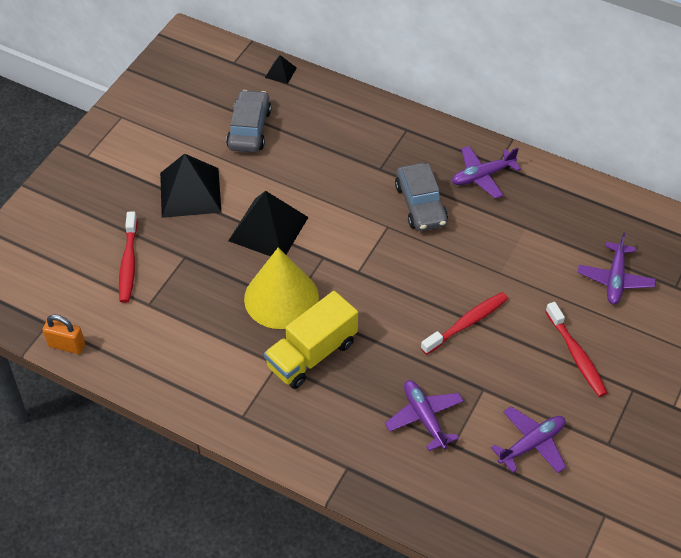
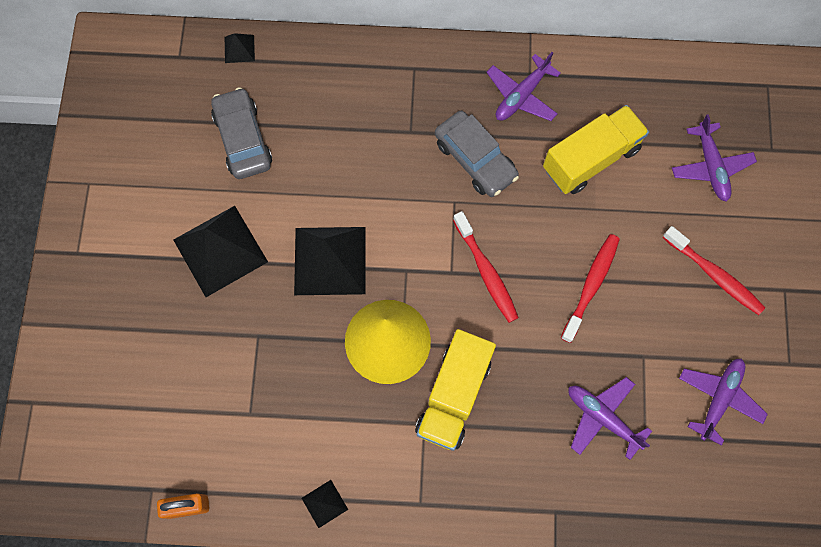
camera: 25 degrees left, 20 degrees up
(128, 263) = (200, 372): red toothbrush -> red toothbrush (486, 272)
(169, 385) = (324, 503): none -> black pyramid
(515, 238) = (590, 159): none -> yellow truck

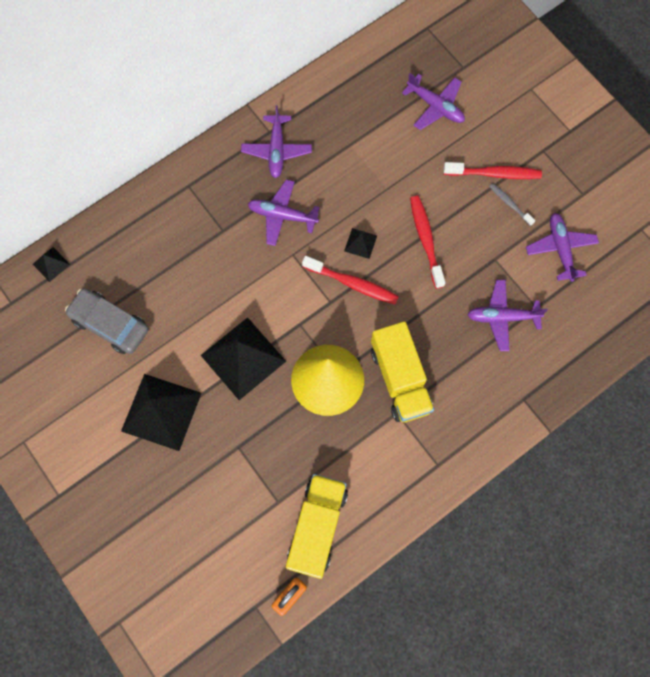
camera: 40 degrees left, 0 degrees up
(324, 503) = (377, 516): black pyramid -> black pyramid (360, 243)
(475, 159) = (282, 216): grey car -> purple plane
(590, 159) = (357, 158): yellow truck -> yellow truck (317, 527)
(704, 315) = (509, 204): none -> grey toothbrush

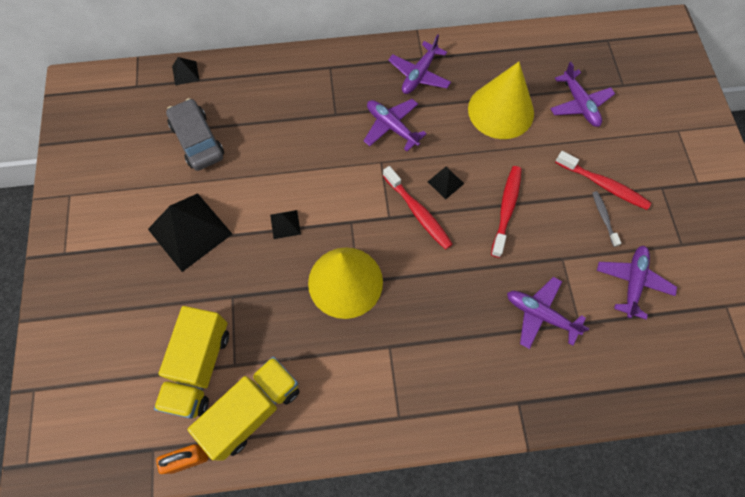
camera: 30 degrees right, 5 degrees down
(243, 358) = (285, 224): black pyramid -> black pyramid, size x0.45
(370, 148) = (501, 110): none -> yellow cone
(400, 379) = (410, 318): yellow truck -> yellow truck (199, 367)

